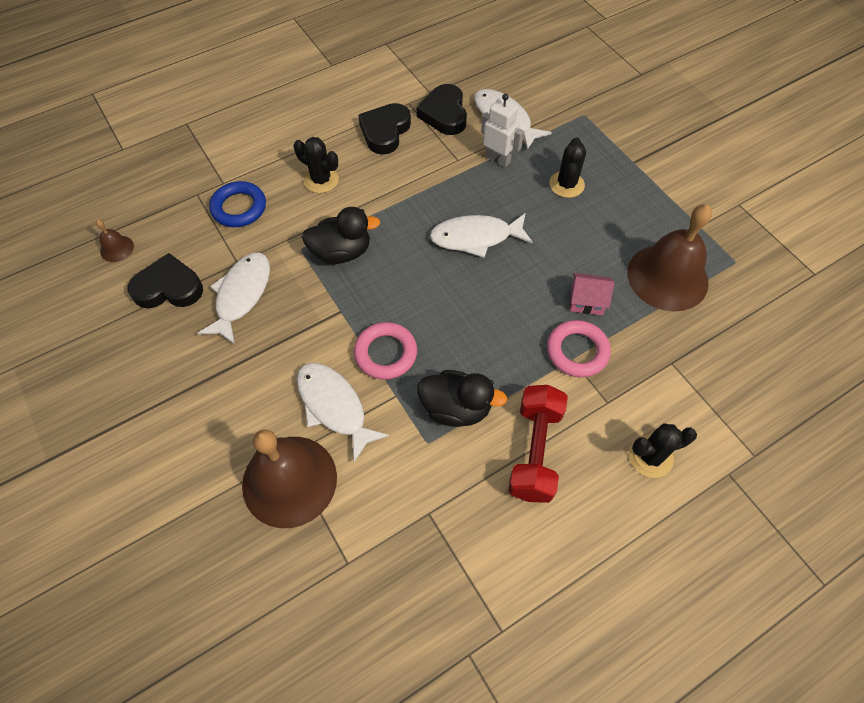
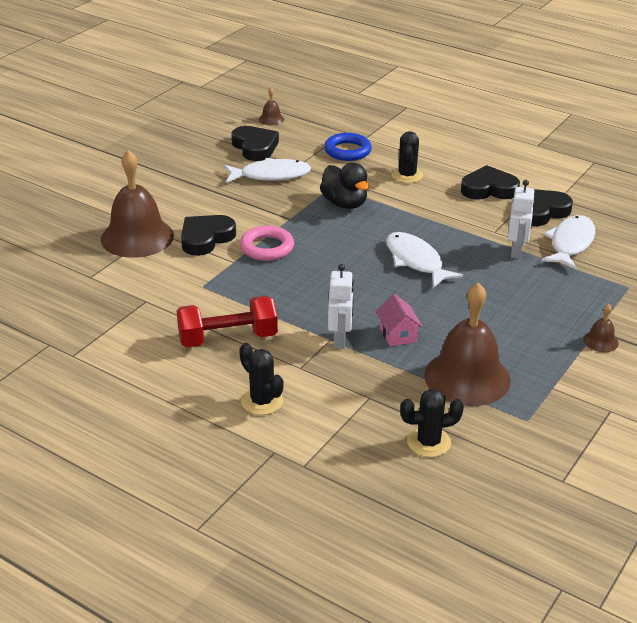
camera: 65 degrees right, 25 degrees down
(334, 407) = (206, 238): white fish -> black heart
(456, 408) = (241, 291): black duck -> none
(566, 184) = (525, 295): black cactus -> black cactus (428, 442)
(577, 351) = (340, 340): pink ring -> white robot
(650, 167) = (601, 341): none -> brown bell

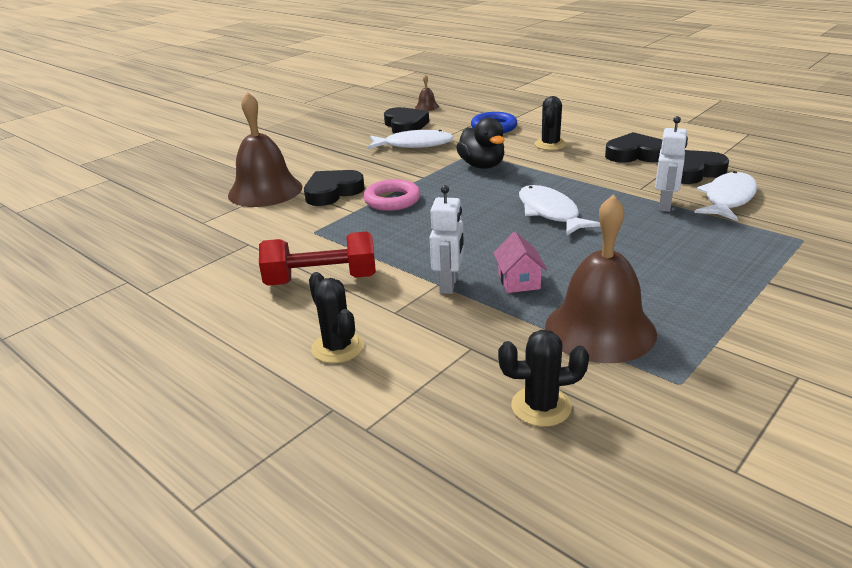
camera: 10 degrees right, 5 degrees down
(601, 341) = (775, 294): brown bell -> none

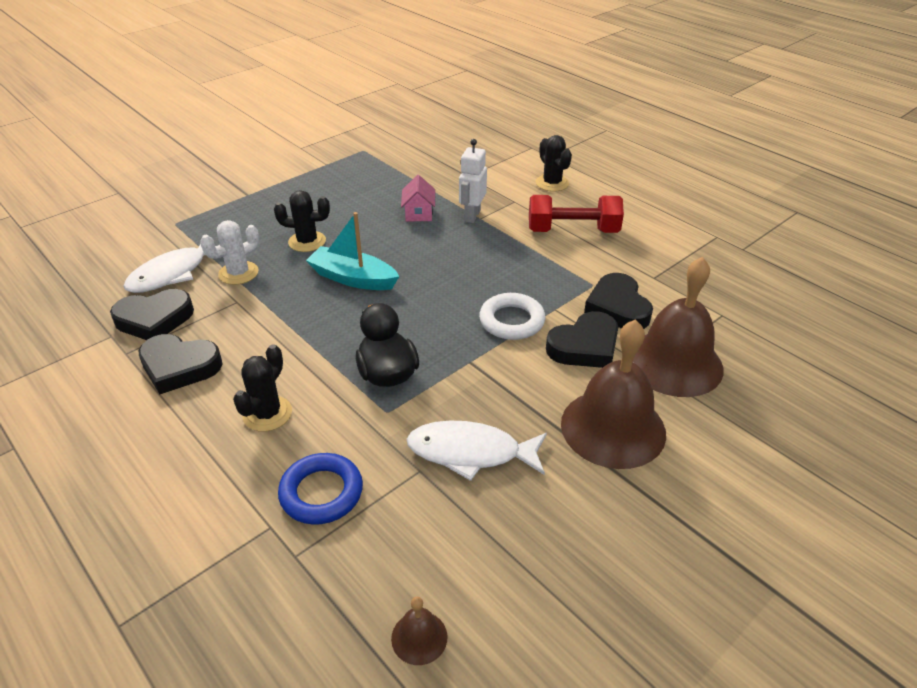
camera: 175 degrees left, 10 degrees up
(392, 200) = (512, 321): pink ring -> white ring
(405, 125) = (478, 537): black heart -> black heart (618, 307)
(541, 406) = (440, 147): black cactus -> black cactus (307, 242)
(550, 213) = (353, 278): white fish -> turquoise boat
(600, 329) = (384, 177): brown bell -> brown bell (613, 428)
(665, 205) = (238, 273): white robot -> white cactus

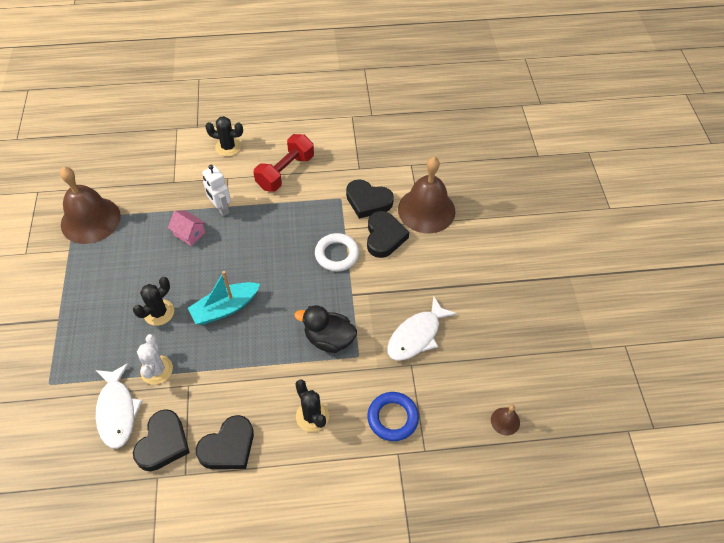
camera: 55 degrees left, 15 degrees up
(613, 428) = (447, 266): brown bell -> brown bell (90, 220)

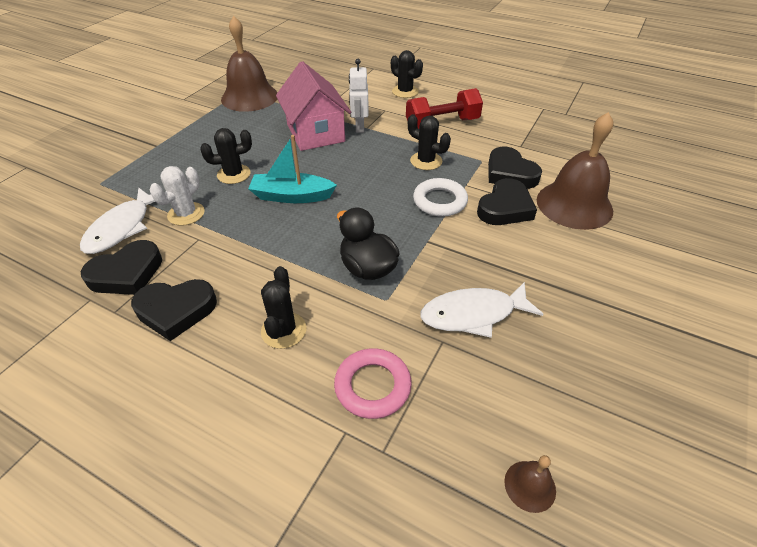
camera: 35 degrees right, 10 degrees down
(189, 234) = (315, 133): pink house -> pink house, size x2.09
(300, 220) = (426, 161): none -> black cactus
(392, 418) = (372, 386): blue ring -> pink ring

